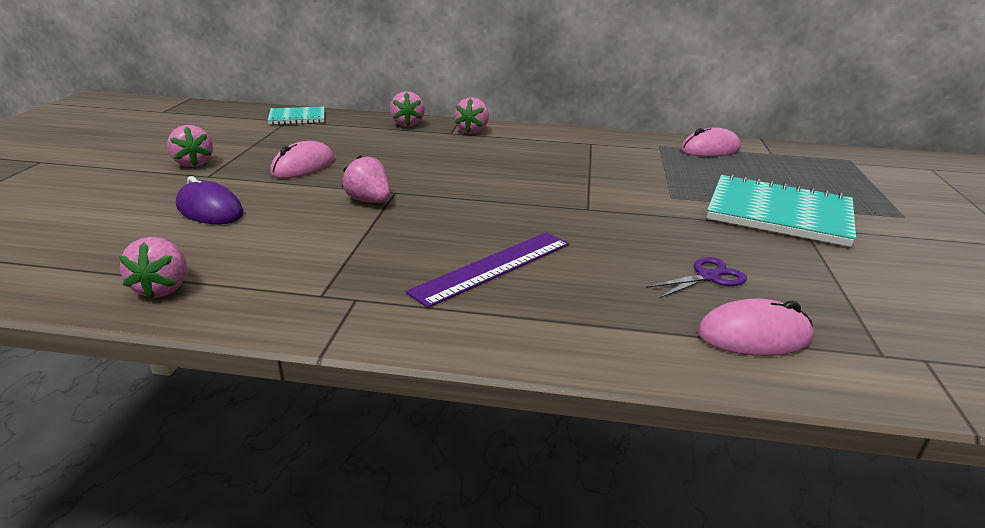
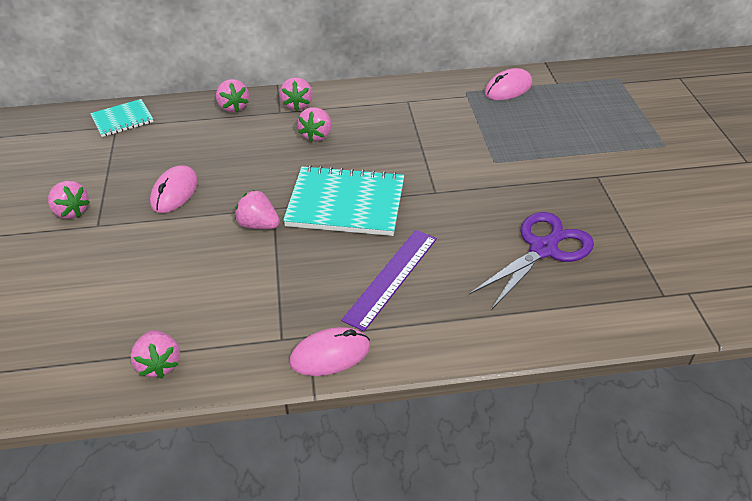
camera: 15 degrees left, 15 degrees up
(209, 210) = (131, 269): purple mouse -> none
(478, 151) = (316, 135): none -> pink strawberry
(708, 277) = (543, 249): purple scissors -> purple scissors, size x1.89
(754, 336) = (585, 299): pink mouse -> pink mouse (330, 355)
(779, 213) = (577, 164): turquoise notebook -> turquoise notebook (346, 204)

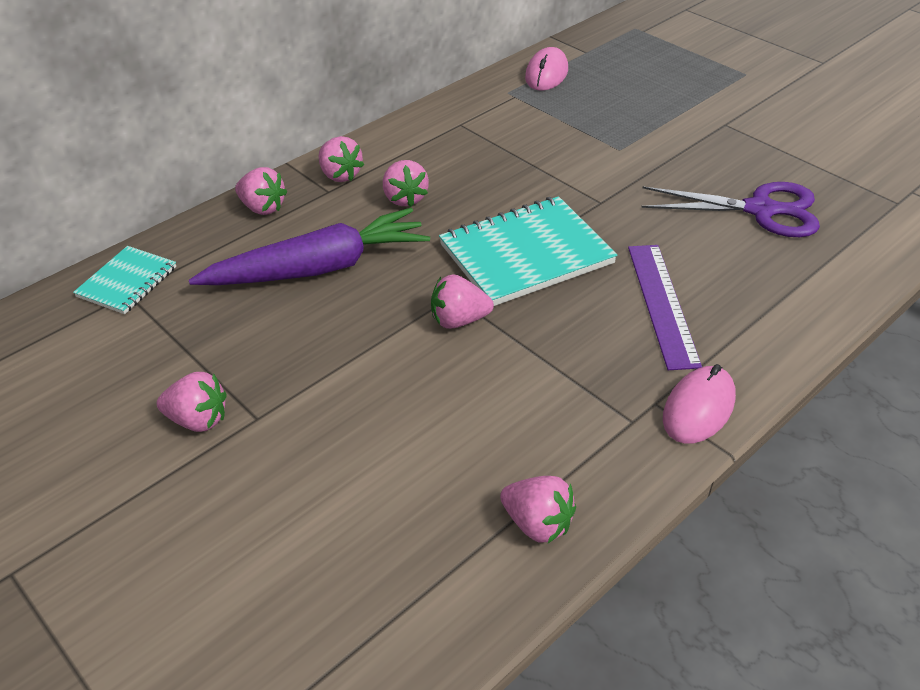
camera: 35 degrees left, 0 degrees up
(174, 192) = (311, 333): pink mouse -> none
(221, 156) = (318, 268): none -> purple carrot
(543, 249) = (760, 210): purple scissors -> purple scissors turned 90 degrees clockwise

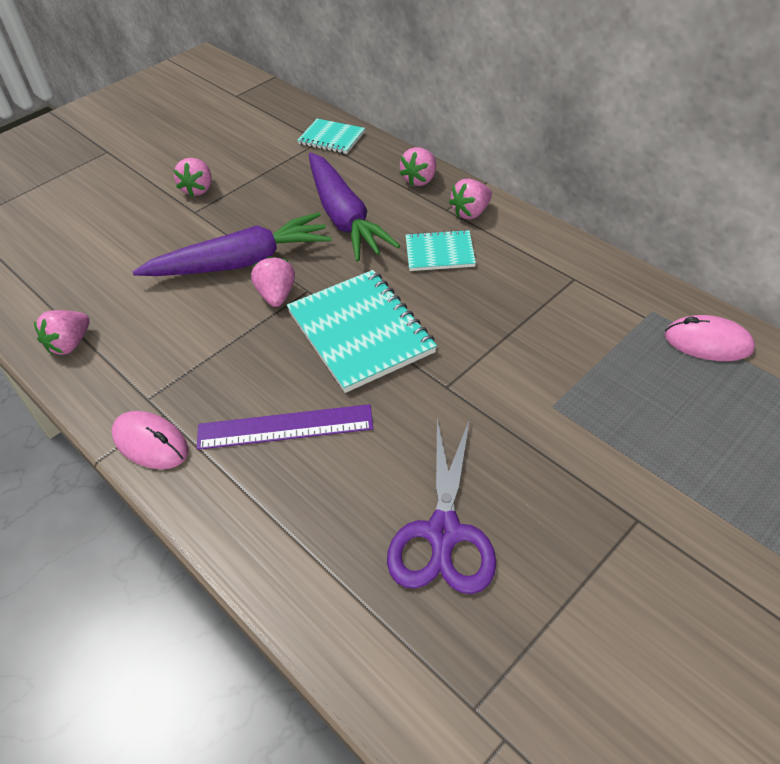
camera: 90 degrees right, 5 degrees up
(389, 357) = (241, 262): none -> purple carrot
(405, 198) = (439, 252): pink strawberry -> turquoise notebook

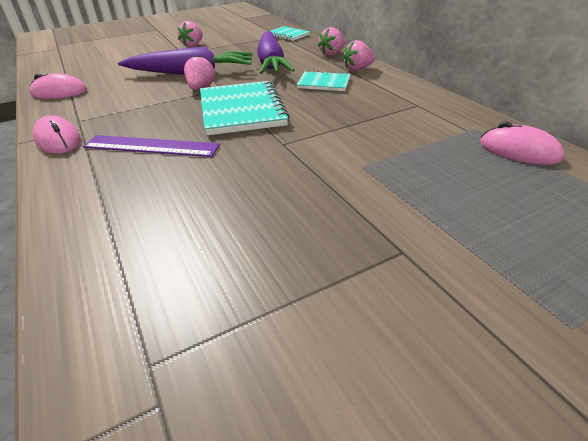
camera: 15 degrees right, 10 degrees down
(70, 344) = (59, 92): pink strawberry -> pink mouse
(443, 533) = (219, 225): purple scissors -> none

